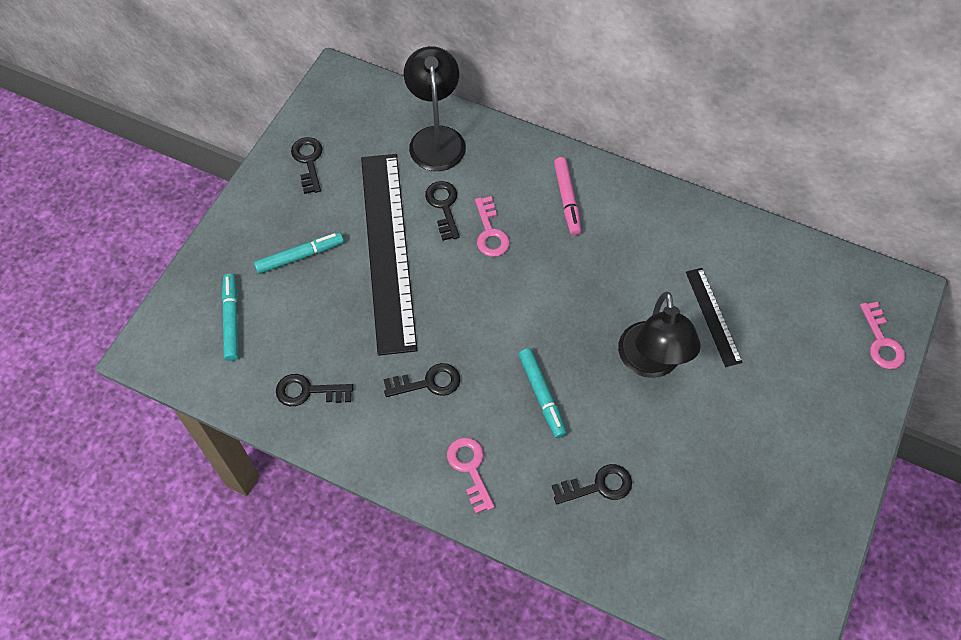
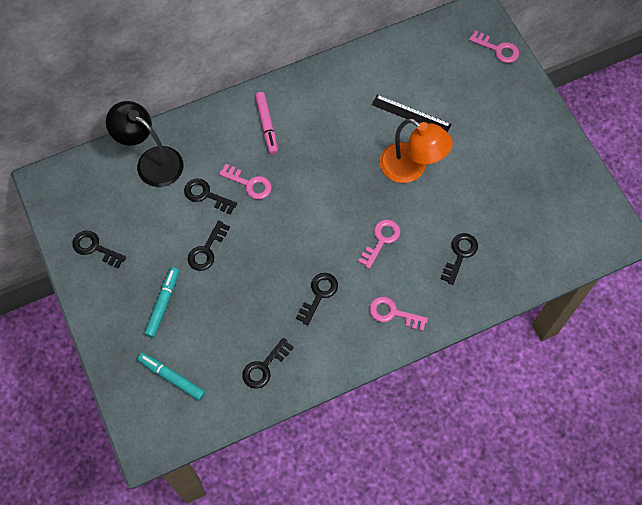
camera: 50 degrees left, 5 degrees up
(387, 250) = (206, 250): black ruler -> black key
(541, 395) = (381, 240): turquoise marker -> pink key
(567, 199) = (266, 125): pink marker -> pink marker turned 45 degrees clockwise
(651, 363) = (411, 168): black lamp -> orange lamp

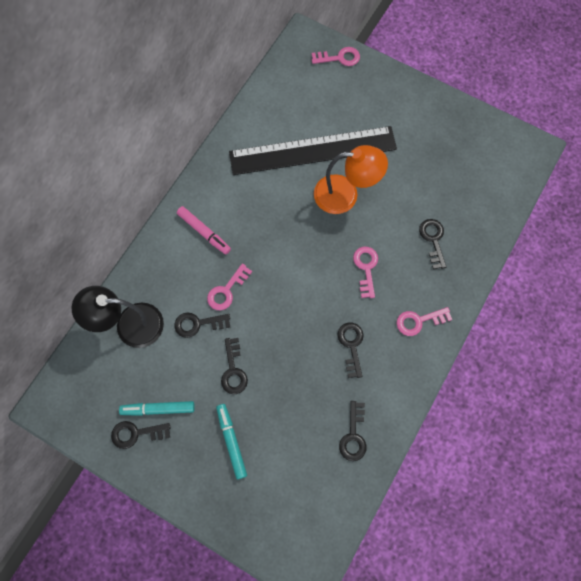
camera: 35 degrees left, 5 degrees up
(172, 377) = (286, 499): turquoise marker -> turquoise marker (158, 409)
(249, 184) = (226, 290): pink key -> pink key turned 135 degrees clockwise
(411, 114) = (313, 151): black ruler -> black ruler, size x2.16

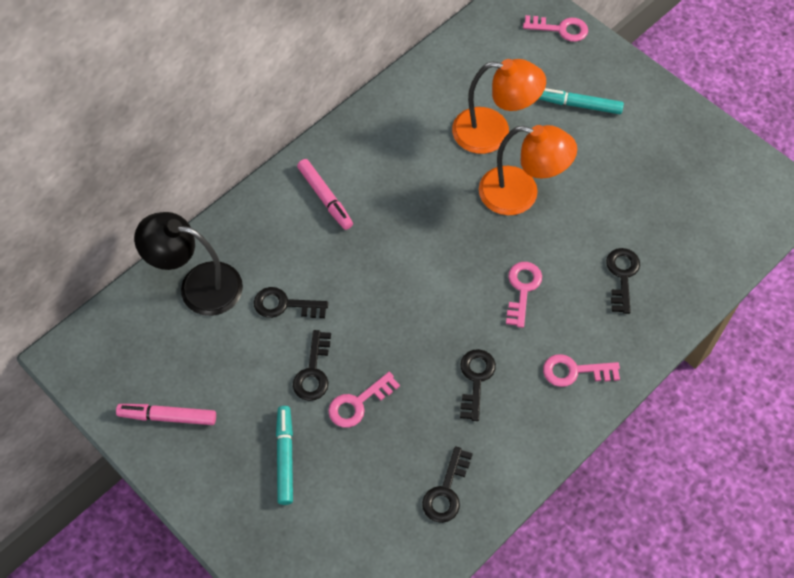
camera: 15 degrees right, 10 degrees down
(136, 433) = (167, 417): black key -> pink marker
(158, 409) = (204, 394): turquoise marker -> turquoise marker (579, 105)
(226, 290) = (333, 274): pink key -> pink key (358, 403)
(313, 151) = (493, 132): black ruler -> orange lamp

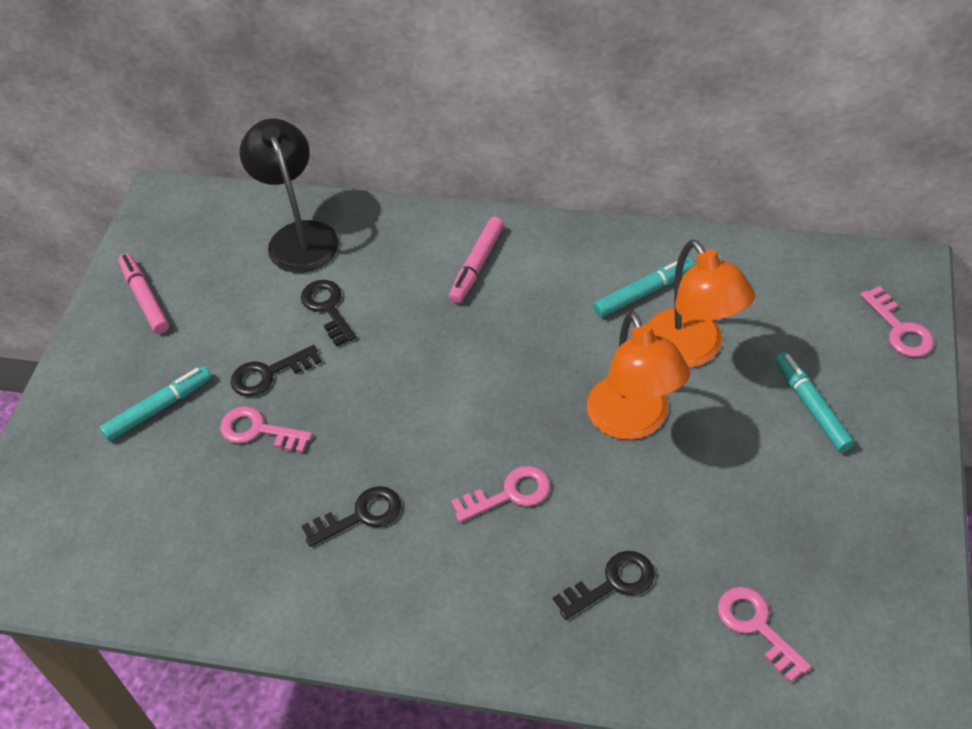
camera: 60 degrees right, 10 degrees down
(428, 126) = (643, 292): none -> turquoise marker
(446, 491) = (206, 566): black key -> none
(574, 371) = (442, 606): pink key -> pink key (757, 627)

